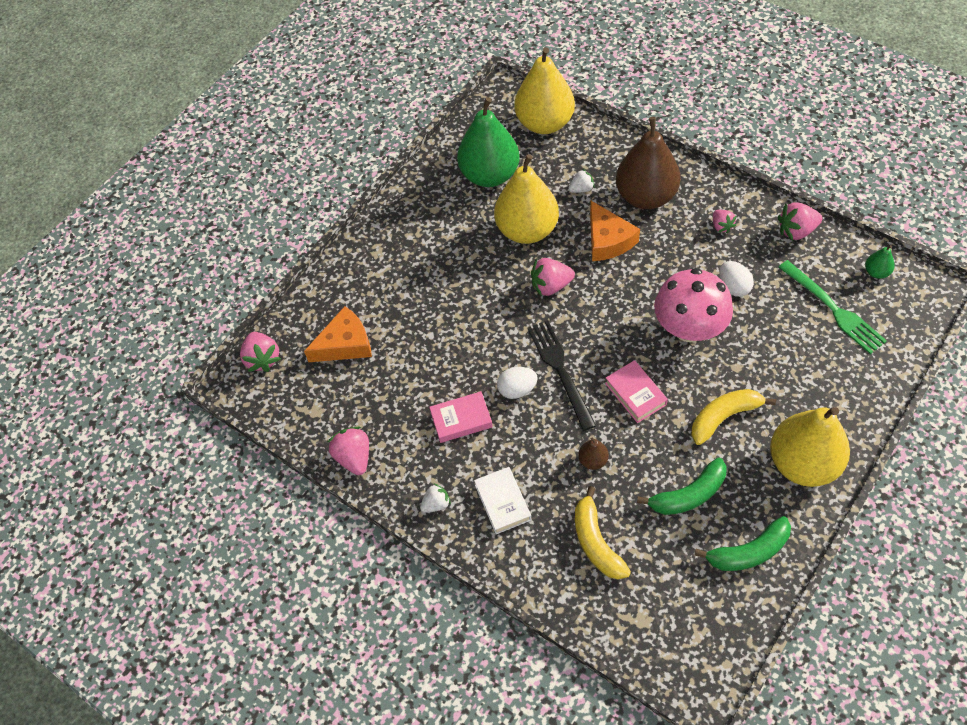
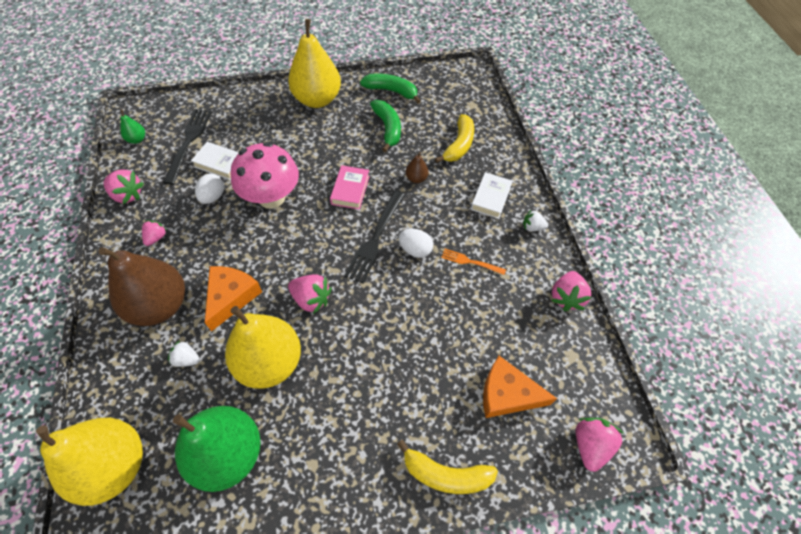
camera: 145 degrees left, 0 degrees up
(461, 419) = (470, 262): pink book -> orange fork
(688, 495) = (388, 128): green banana -> green banana turned 60 degrees clockwise
(724, 417) = (322, 143): yellow banana -> yellow banana (445, 474)
(775, 316) = (220, 164): none -> white book
(834, 309) = (188, 142): green fork -> black fork

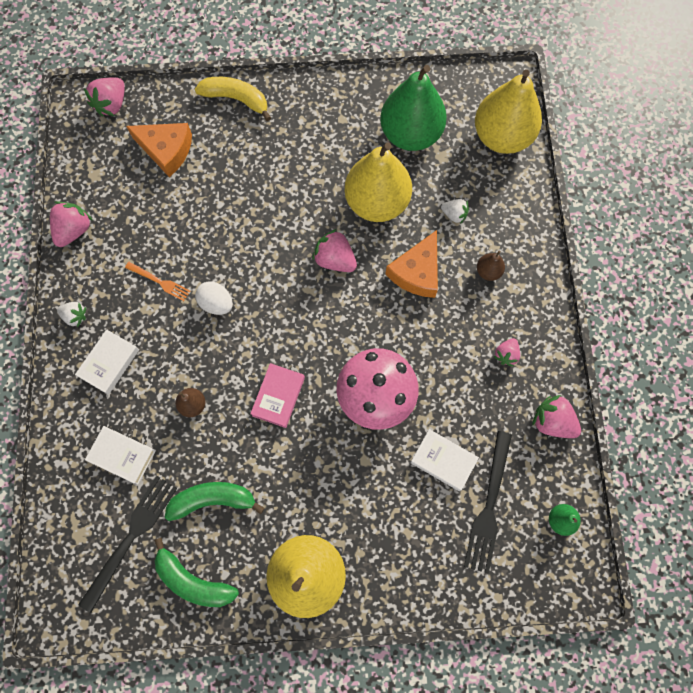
camera: 170 degrees left, 15 degrees up
(160, 305) = (488, 271): brown pear -> brown pear, size x0.41
(213, 197) = (447, 406): white egg -> none
(375, 239) = (258, 323): black fork -> black fork (131, 537)
(388, 128) = (213, 500): green banana -> green banana turned 90 degrees clockwise
(459, 145) = (122, 456): yellow banana -> white book

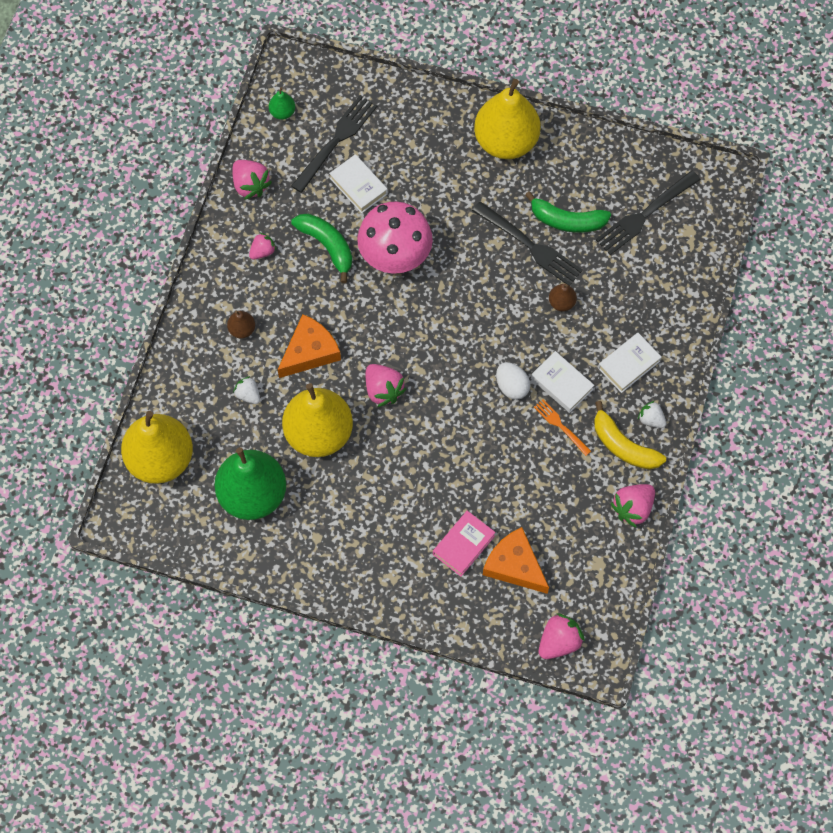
camera: 160 degrees left, 5 degrees down
(122, 456) = (636, 281): white book -> white book (561, 384)
(193, 580) = (601, 167): green banana -> green banana (327, 246)
(236, 99) = (421, 600): yellow banana -> yellow banana (623, 445)
(242, 456) = (530, 246): none -> black fork
(278, 396) = (482, 284): pink book -> pink book (463, 545)

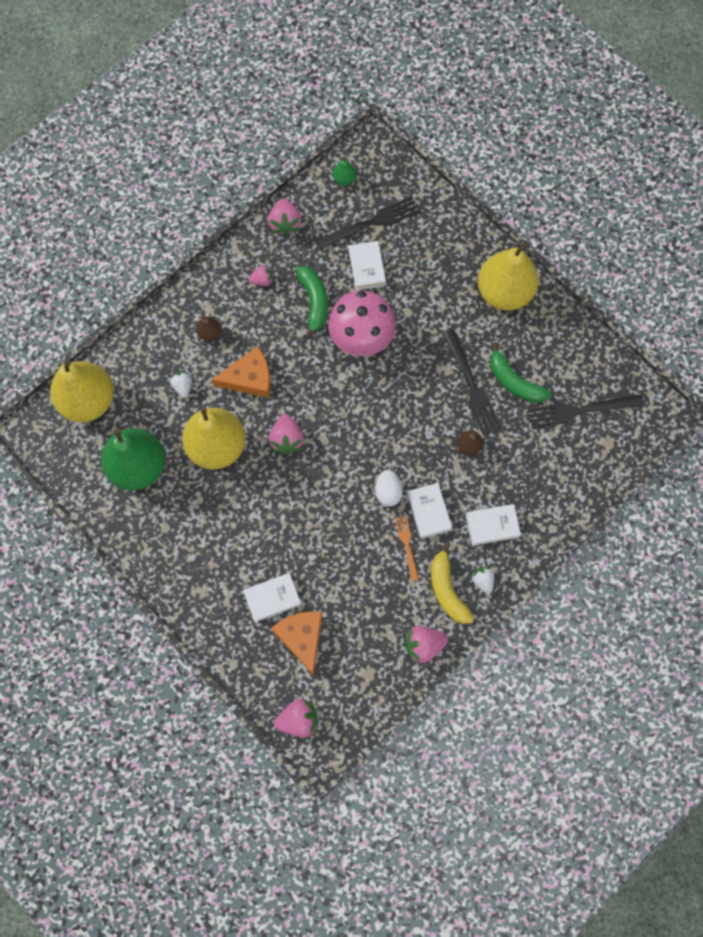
camera: 30 degrees right, 5 degrees up
(463, 545) = (272, 598): pink book -> white book

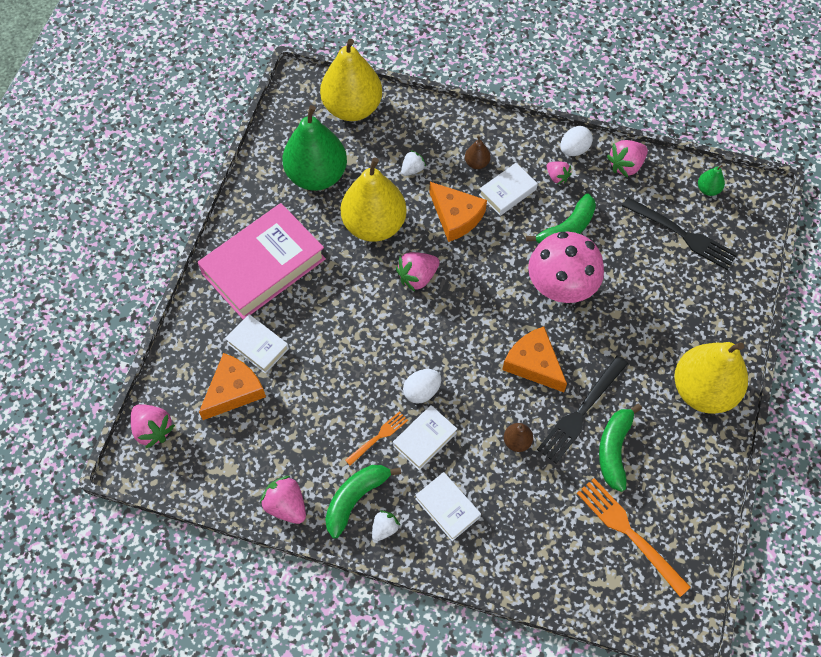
camera: 60 degrees right, 10 degrees down
(200, 556) = (263, 266): none -> pink book
(245, 252) = (574, 149): none -> white egg
(367, 267) = (634, 254): white book -> white book (507, 192)
(413, 396) = (534, 364): none -> orange cheese
(447, 589) = (355, 498): yellow banana -> green banana
(580, 410) = (628, 532): black fork -> orange fork

